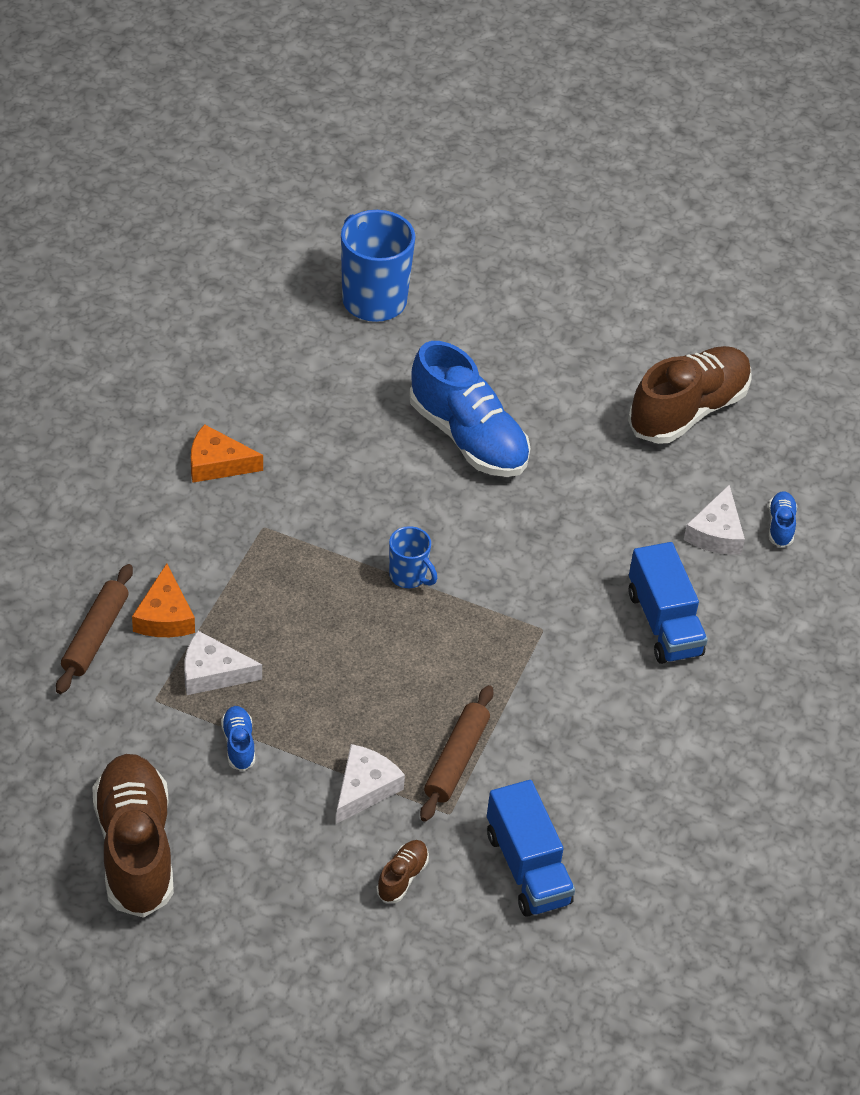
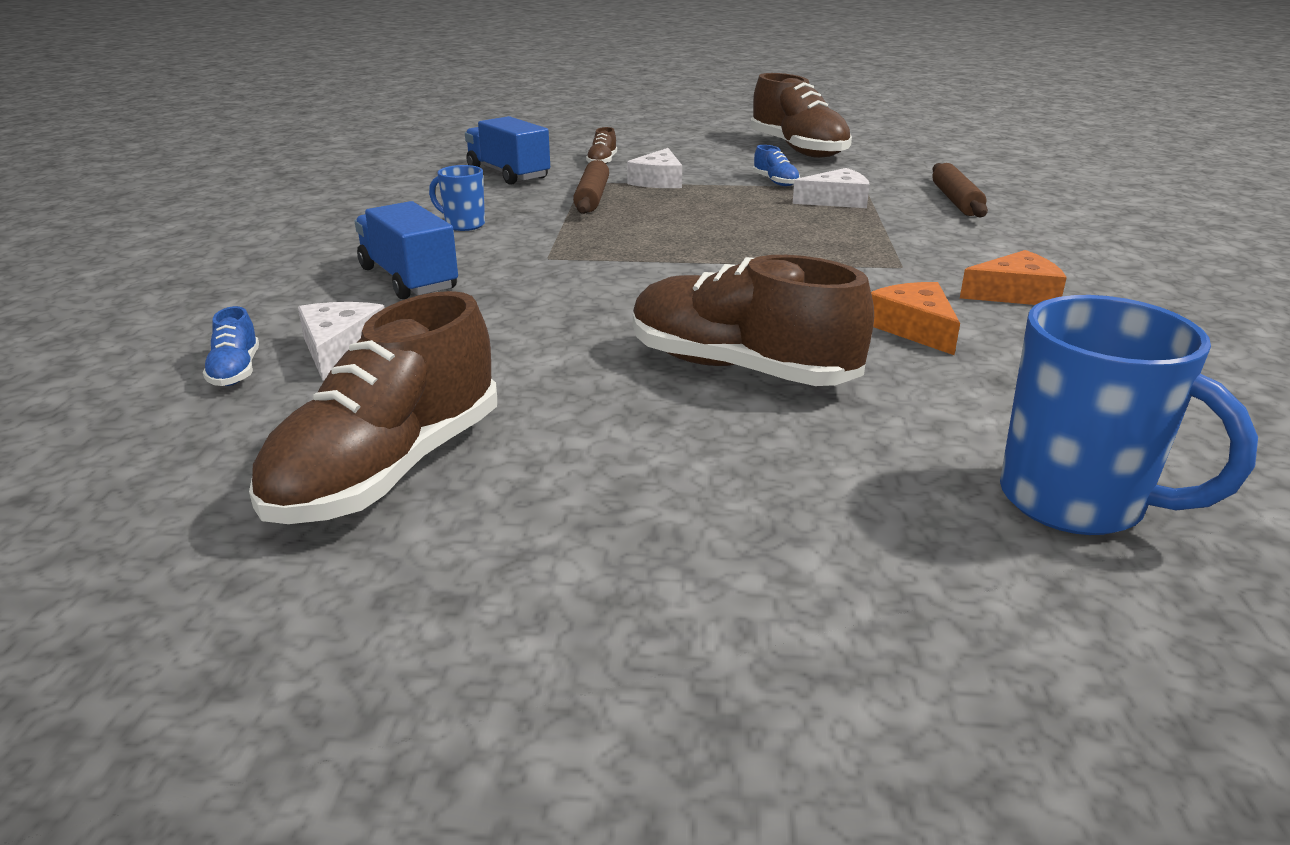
camera: 165 degrees right, 20 degrees down
(165, 616) = (916, 215): orange cheese -> orange cheese (914, 328)
(409, 576) = (715, 263): blue mug -> blue mug (463, 225)
(468, 437) = (740, 369): blue shoe -> brown shoe

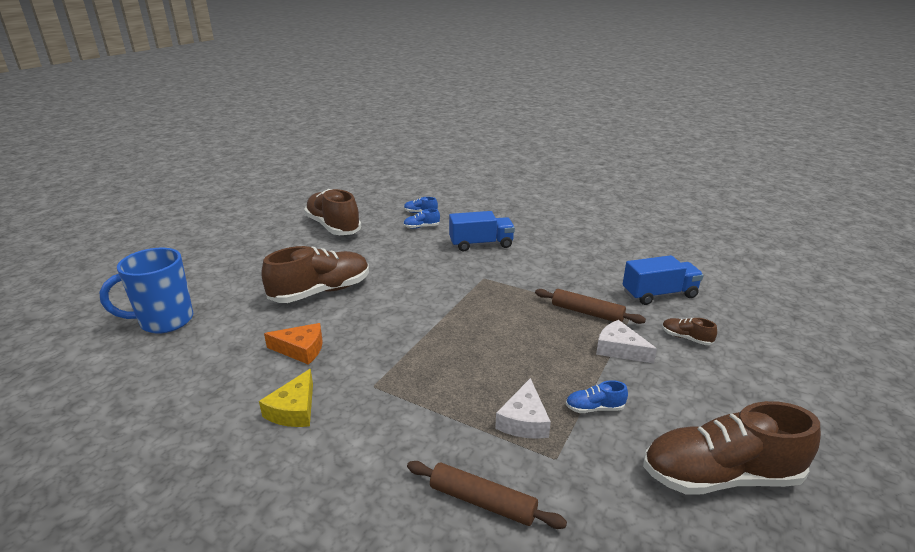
camera: 115 degrees right, 0 degrees up
(339, 349) = (421, 227): white cheese -> blue shoe
(463, 225) = (552, 265): blue mug -> none
(1015, 294) = (294, 409): orange cheese -> yellow cheese

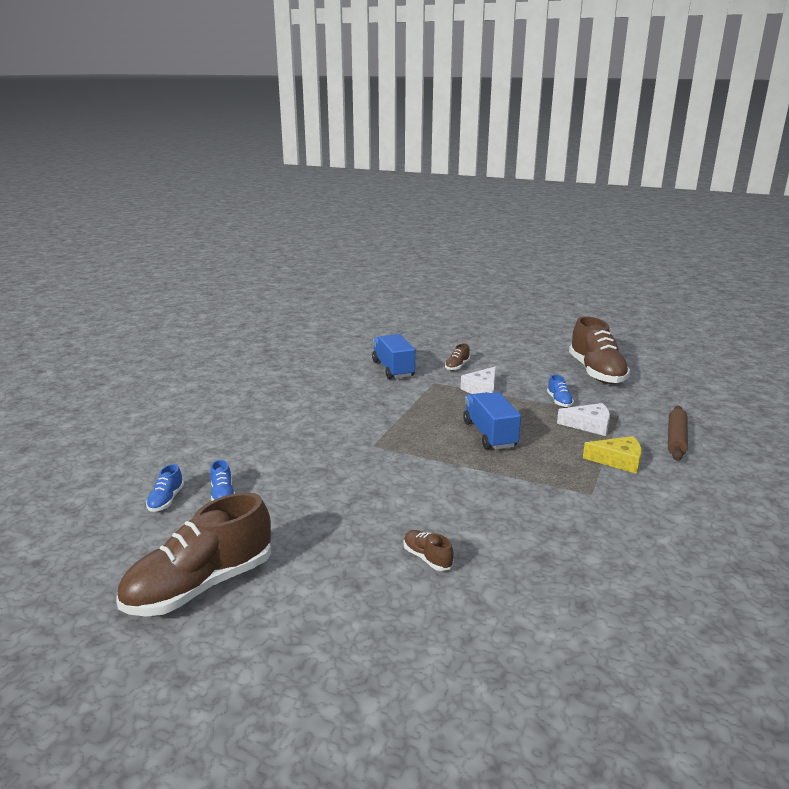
camera: 95 degrees left, 5 degrees down
(165, 321) = (556, 712): blue mug -> none
(294, 409) = (652, 533): yellow cheese -> yellow cheese (618, 461)
(301, 349) = (559, 549): orange cheese -> none
(321, 292) = (427, 558): brown shoe -> brown shoe, size x0.43
(481, 244) = (287, 448): blue truck -> blue truck (489, 434)
(587, 312) = (431, 397): brown rolling pin -> none

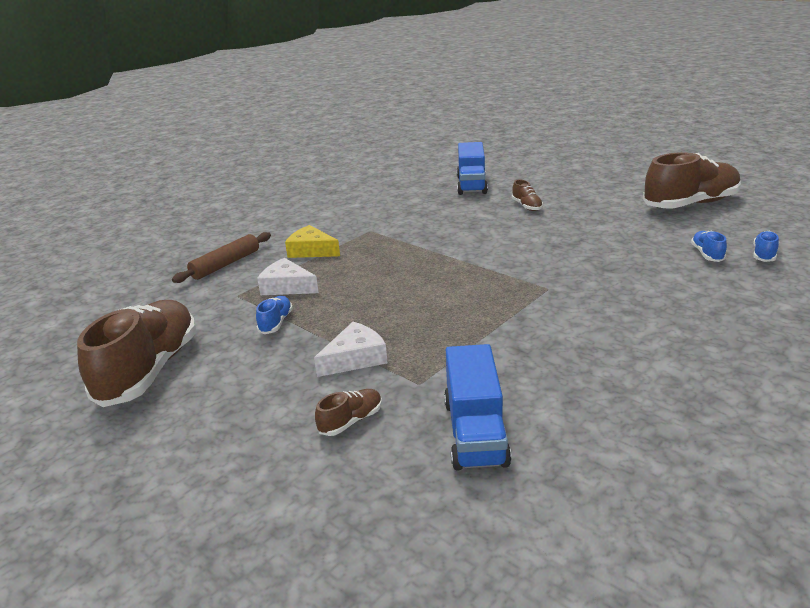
camera: 160 degrees left, 5 degrees up
(489, 434) = (407, 287): blue truck -> blue truck (471, 185)

